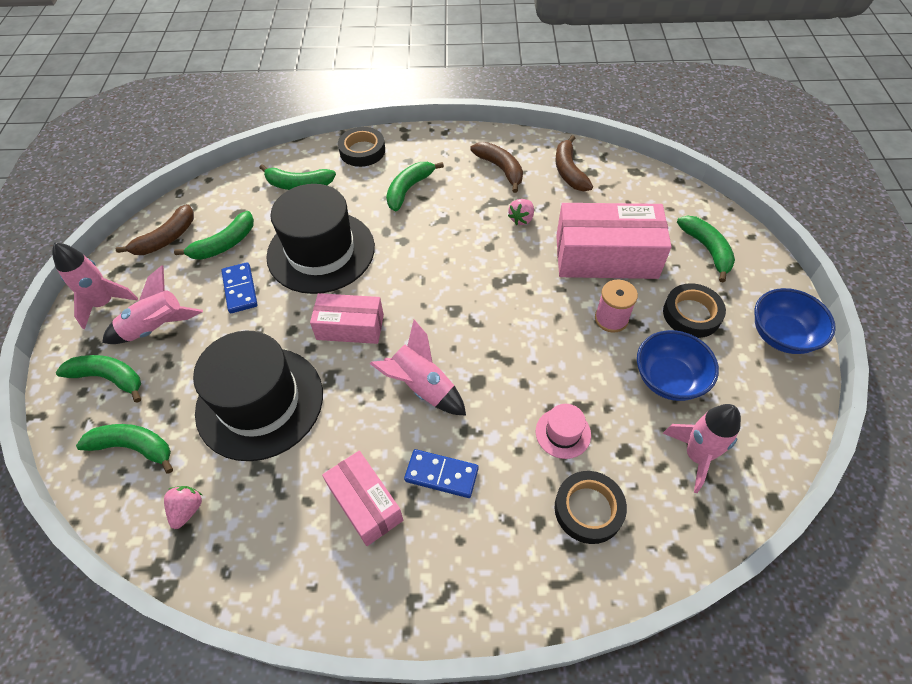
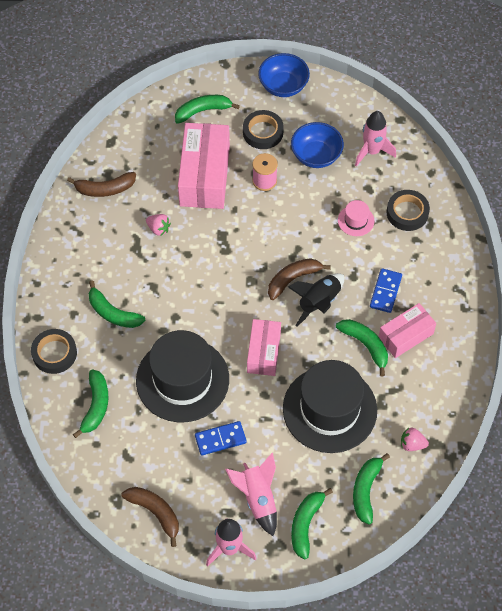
camera: 90 degrees left, 5 degrees up
(224, 244) = (167, 460): green banana -> green banana (365, 345)
(422, 387) = (319, 302): pink rocket -> black rocket
(500, 169) = (95, 240): brown banana -> brown banana (293, 279)

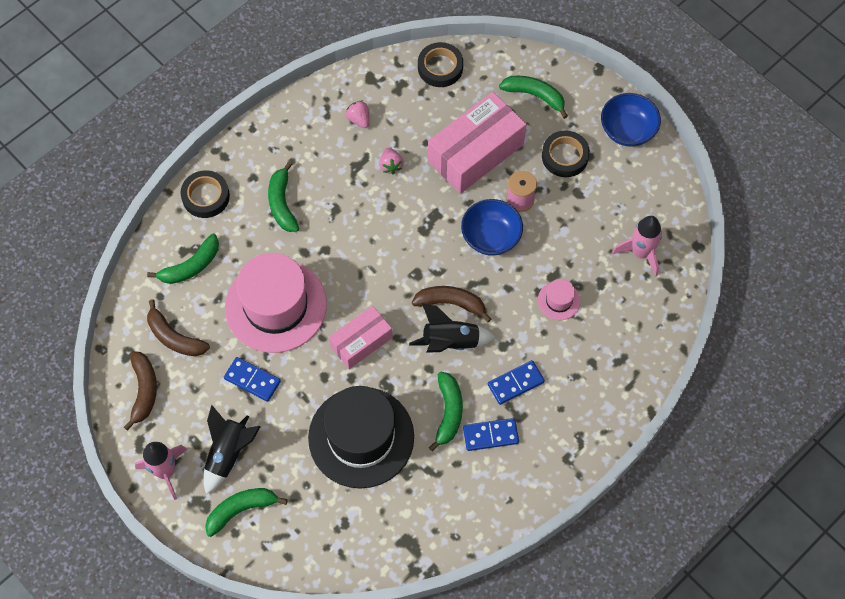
camera: 45 degrees right, 5 degrees up
(105, 189) = (385, 96): brown banana -> brown banana (174, 337)
(182, 380) = (276, 306): black hat -> pink hat
(257, 498) = (228, 454): pink rocket -> black rocket
(316, 155) = (588, 215): blue bowl -> blue bowl (491, 237)
(366, 490) = (316, 529): green banana -> none
(405, 335) = (490, 435): pink box -> blue domino
(407, 213) = (611, 333): black tape -> black tape (440, 67)
(412, 444) = (394, 529): pink strawberry -> pink strawberry (359, 119)

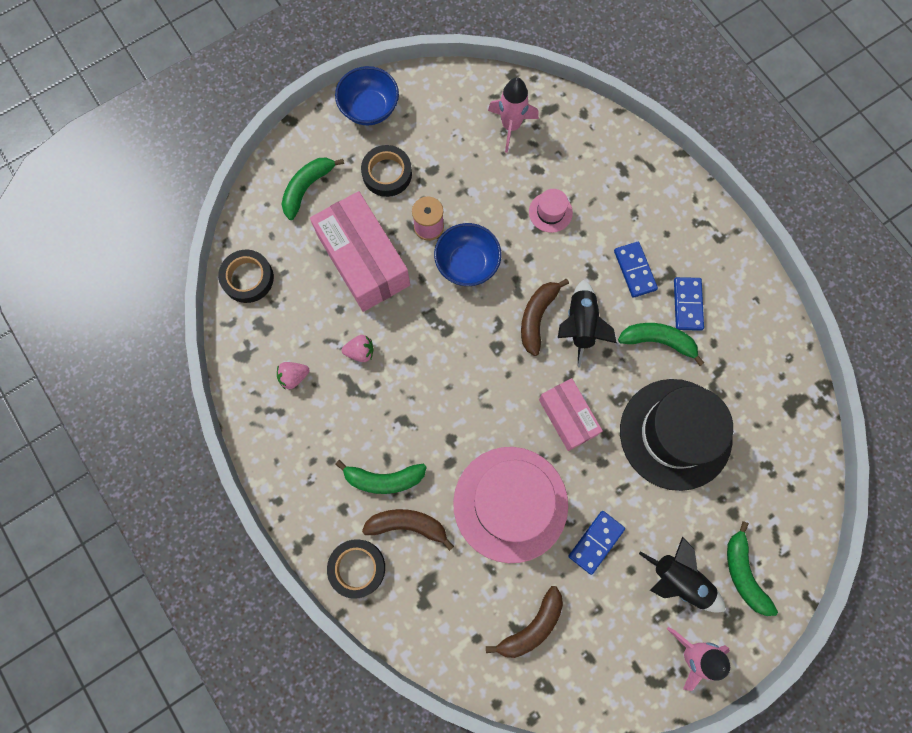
camera: 80 degrees left, 10 degrees up
(144, 391) = (592, 670): brown banana -> brown banana (408, 525)
(191, 266) = (444, 596): green banana -> none

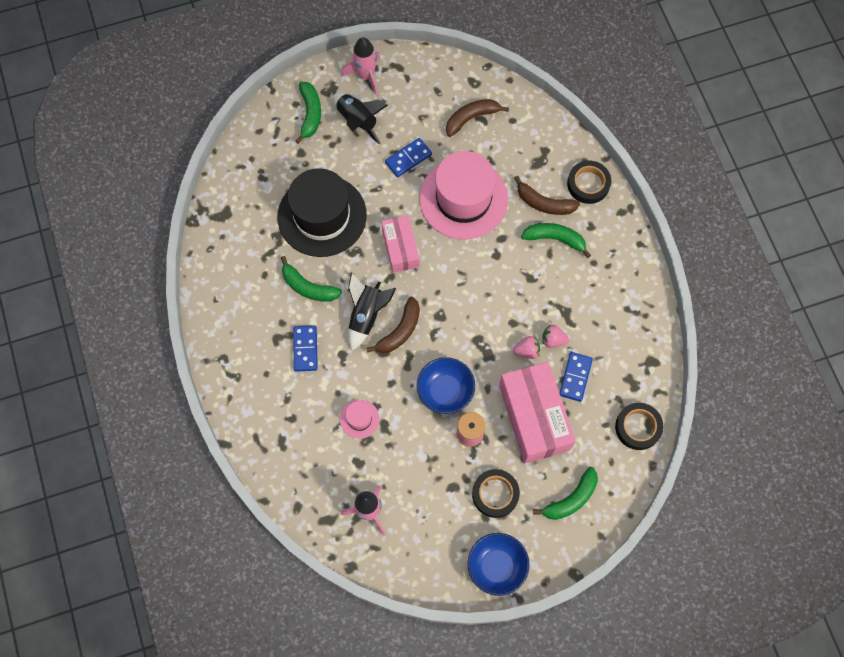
camera: 165 degrees left, 5 degrees down
(294, 377) = (612, 333): pink strawberry -> pink strawberry (527, 351)
(687, 304) = (273, 310): blue domino -> blue domino (575, 377)

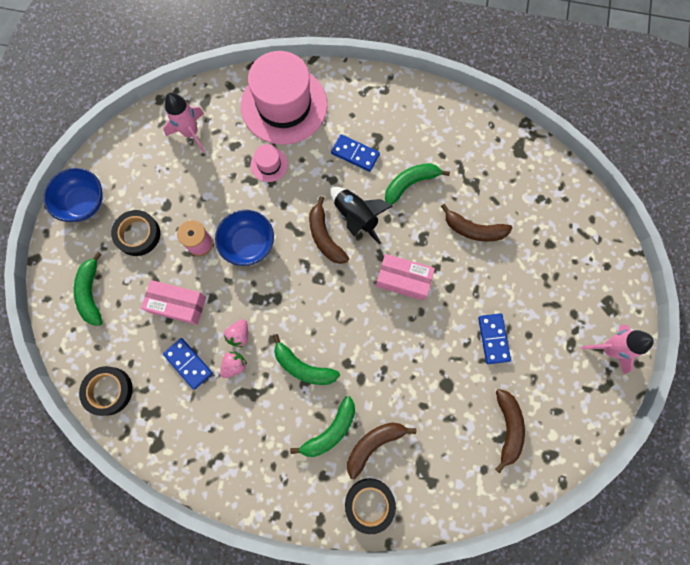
camera: 120 degrees right, 5 degrees up
(310, 114) = (589, 273): green banana -> green banana (303, 367)
(322, 216) = (473, 229): black hat -> brown banana
(357, 121) = (559, 313): black rocket -> none
(463, 199) = (422, 367): pink hat -> pink hat (284, 105)
(534, 417) = (178, 305): pink box -> pink box, size x0.60

